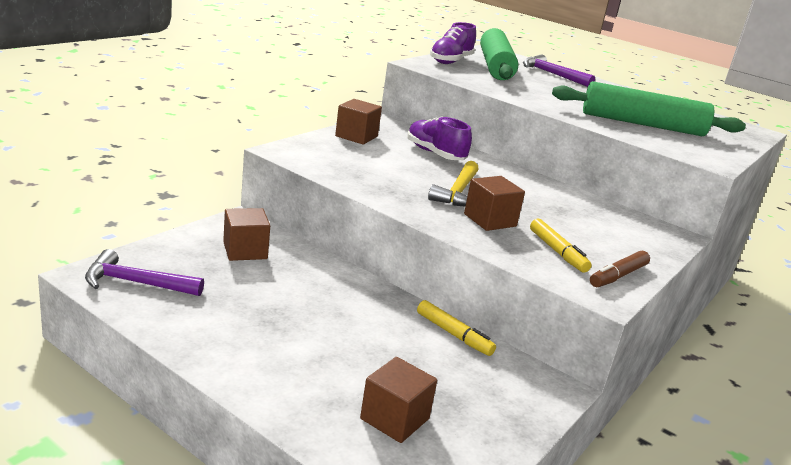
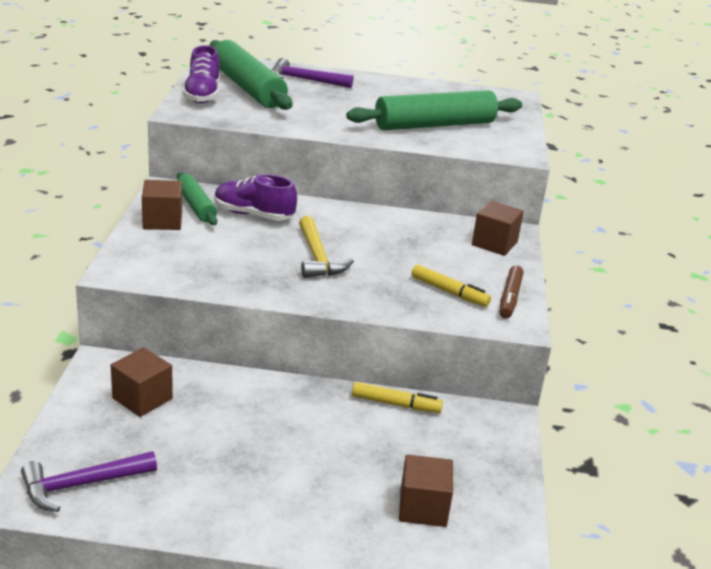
camera: 30 degrees left, 5 degrees up
(394, 136) = (196, 206): none -> green rolling pin
(490, 220) = (371, 279): brown cube -> brown cube (494, 243)

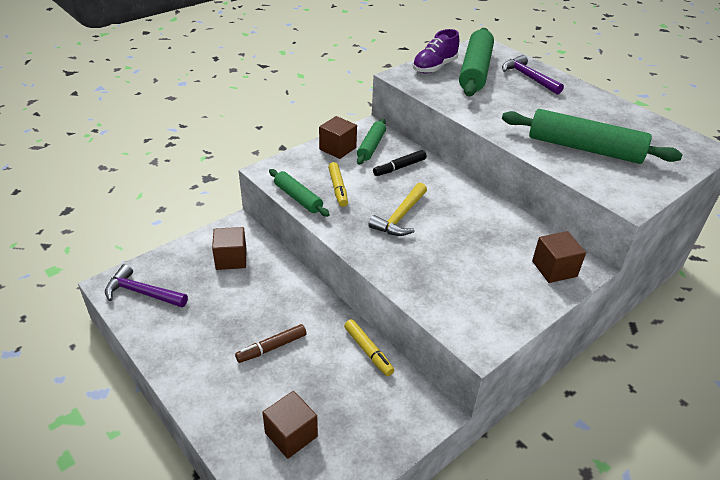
camera: 45 degrees right, 10 degrees up
(191, 283) = (298, 198): none -> green rolling pin
(253, 215) = (399, 167): purple shoe -> black marker
(449, 292) = (460, 289): yellow marker -> yellow marker (338, 188)
(510, 298) = (503, 319): brown marker -> brown marker (272, 347)

